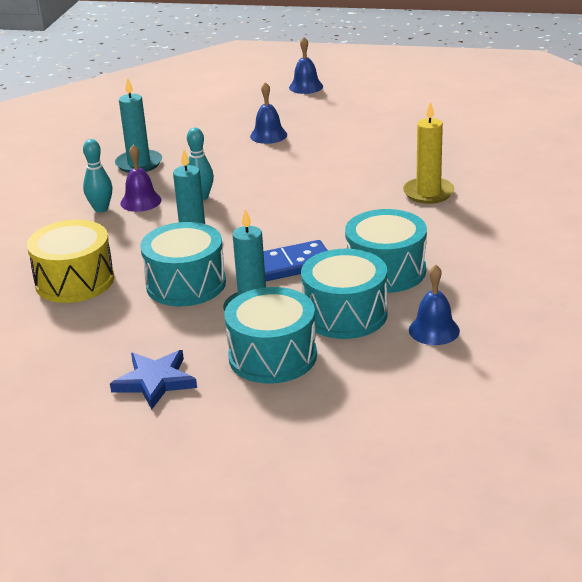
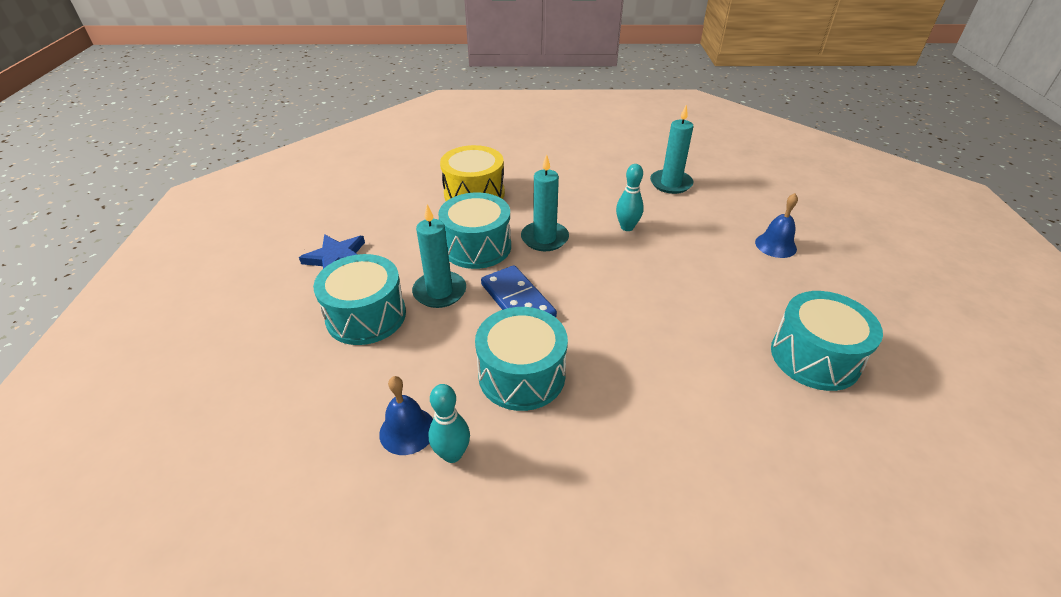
camera: 75 degrees right, 10 degrees up
(101, 209) = (585, 182): turquoise bowling pin -> turquoise bowling pin (452, 454)
(141, 201) = (605, 198): purple bell -> none
(306, 87) = (915, 252): blue bell -> none
(345, 314) = (435, 354): turquoise drum -> turquoise drum (814, 357)
(428, 193) = (712, 393): yellow candle -> none

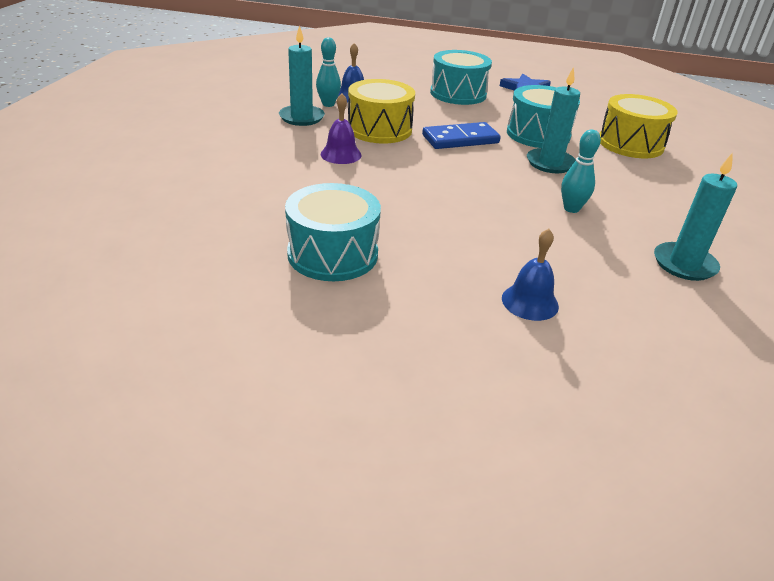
camera: 100 degrees right, 5 degrees down
(439, 292) = (478, 116): turquoise candle -> turquoise candle (301, 117)
(522, 375) = (379, 129): turquoise drum -> yellow drum
(615, 398) = (341, 154): none -> purple bell

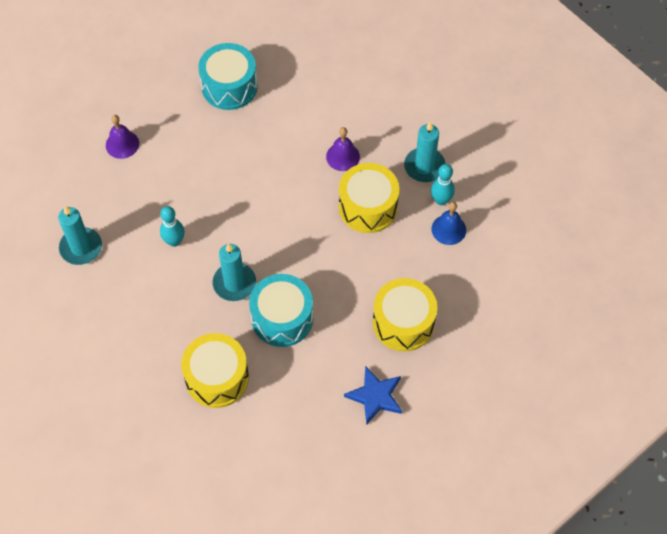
camera: 130 degrees right, 25 degrees up
(458, 94) = (403, 322): turquoise drum -> yellow drum
(460, 139) = (313, 252): blue domino -> none
(530, 302) = (122, 144): blue bell -> purple bell

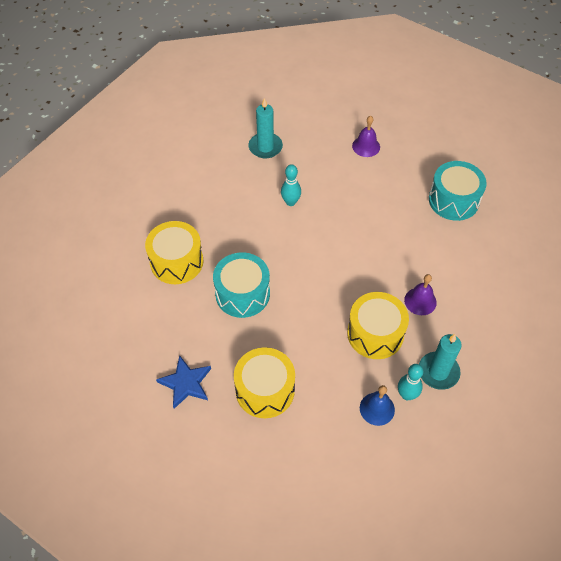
camera: 75 degrees right, 5 degrees down
(234, 283) = (265, 252): turquoise candle -> none

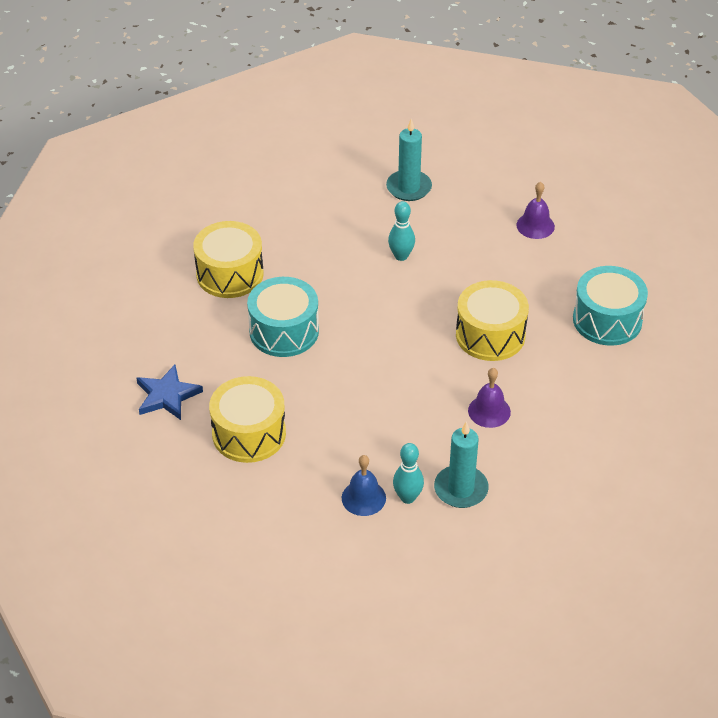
camera: 25 degrees right, 10 degrees down
(375, 333) = (412, 424): yellow drum -> yellow drum (490, 335)

